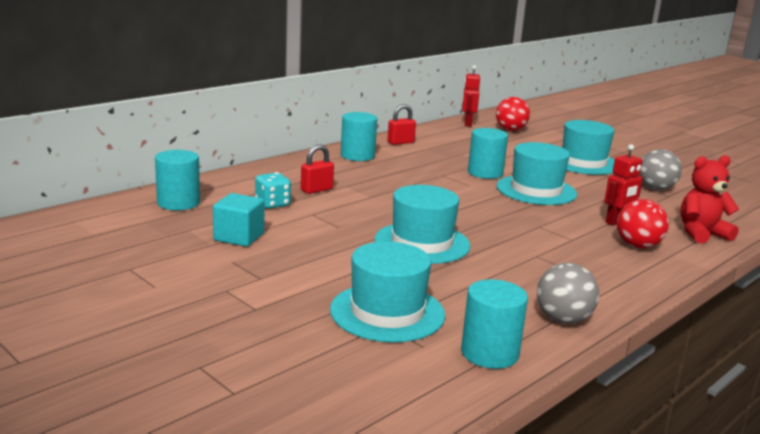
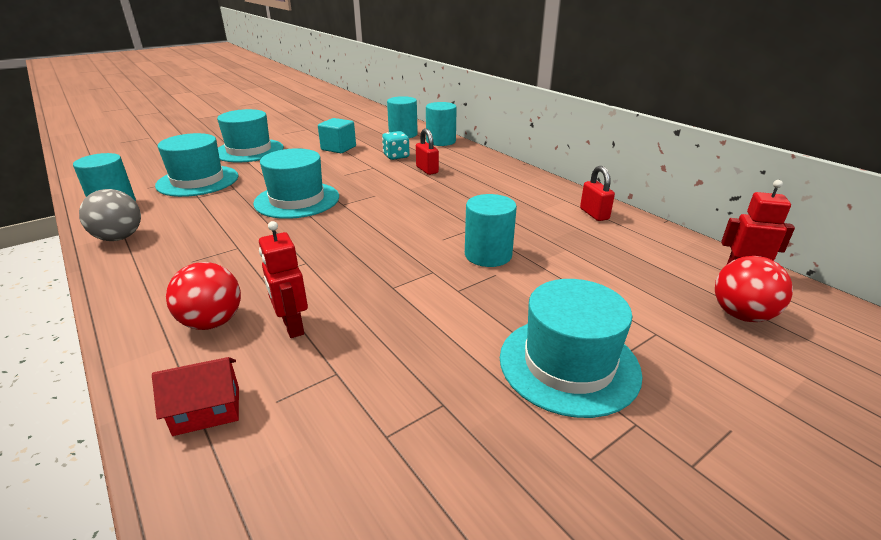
camera: 100 degrees right, 10 degrees up
(357, 156) = (529, 189): turquoise cylinder -> turquoise cylinder (441, 141)
(536, 190) = (422, 282): turquoise hat -> turquoise hat (249, 150)
(655, 189) = (426, 429): grey ball -> none
(701, 233) = (207, 410): red teddy bear -> red house

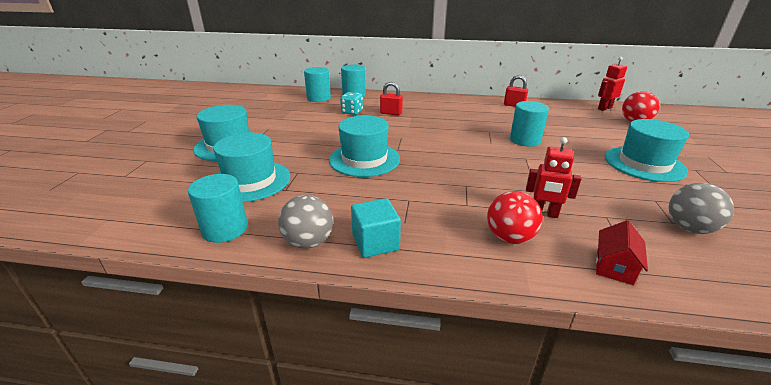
camera: 45 degrees left, 0 degrees up
(338, 148) = (298, 120): turquoise cube -> turquoise cube (375, 242)
(383, 457) = (689, 228): none -> grey ball

